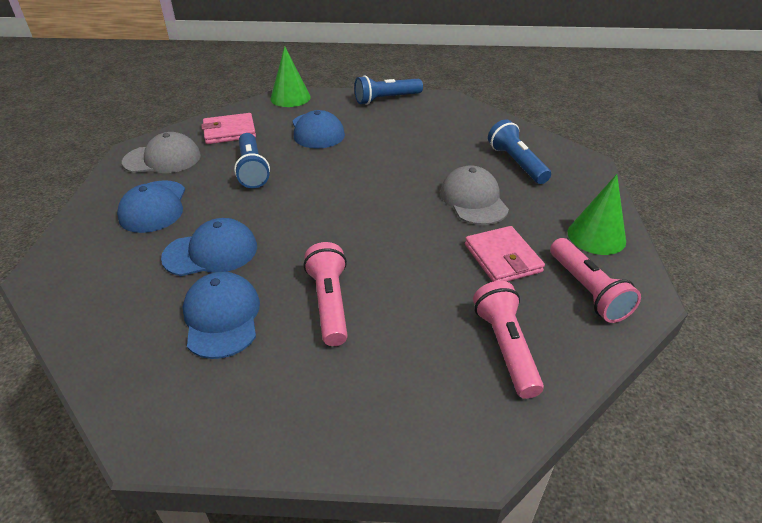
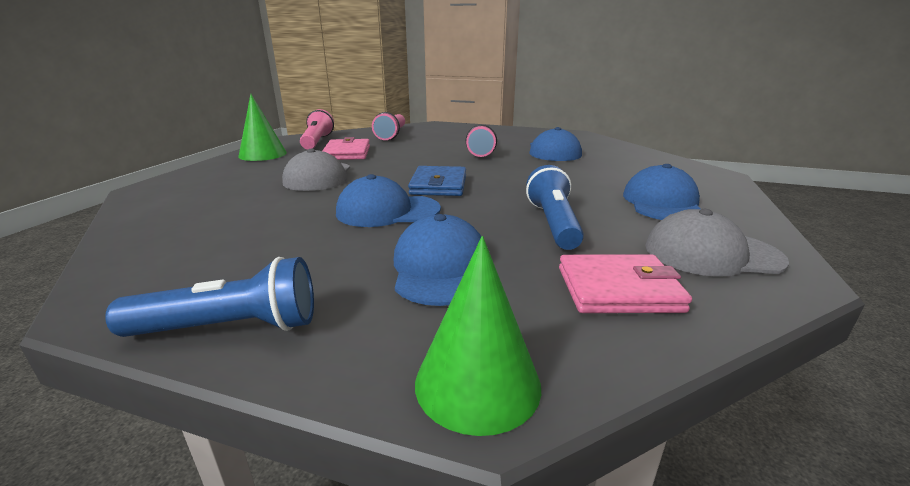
camera: 165 degrees left, 15 degrees down
(211, 252) = (575, 172): blue cap -> blue cap (387, 211)
(351, 204) = (439, 185): none -> blue wallet
(516, 163) = (220, 195): blue flashlight -> none

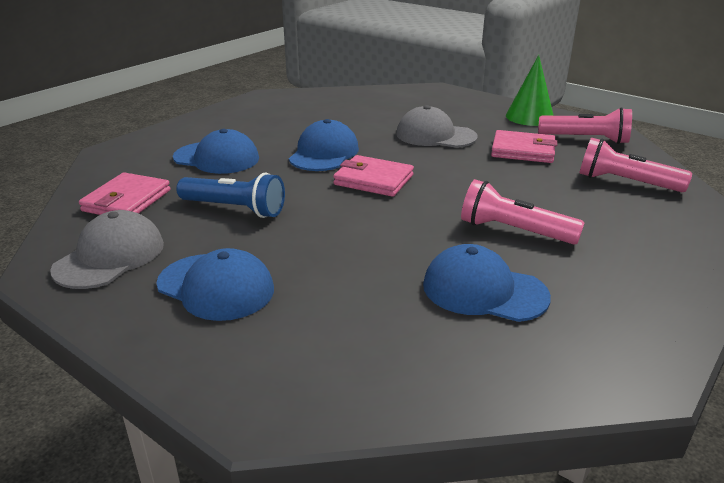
camera: 110 degrees right, 5 degrees up
(231, 327) = (217, 115): blue flashlight -> none
(439, 185) = (373, 180): blue wallet -> pink wallet
(477, 383) = (119, 151): green cone -> none

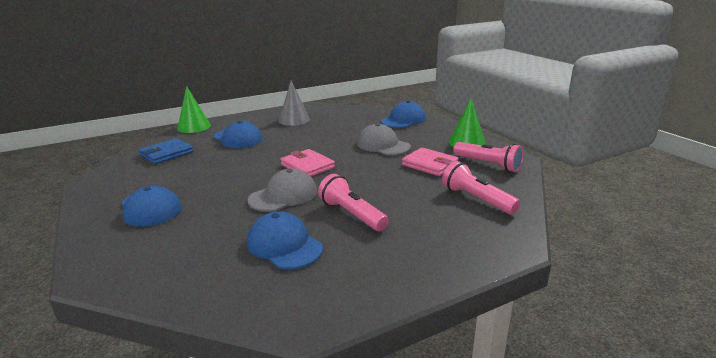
camera: 25 degrees right, 5 degrees down
(110, 256) = (124, 181): grey cap -> grey cap (283, 196)
(117, 152) = (194, 127): none -> green cone
(127, 201) = (166, 154): pink wallet -> blue wallet
(235, 209) = (211, 168): blue flashlight -> none
(267, 119) = (294, 120): none -> grey cone
(324, 153) = (299, 145): blue cap -> blue cap (403, 120)

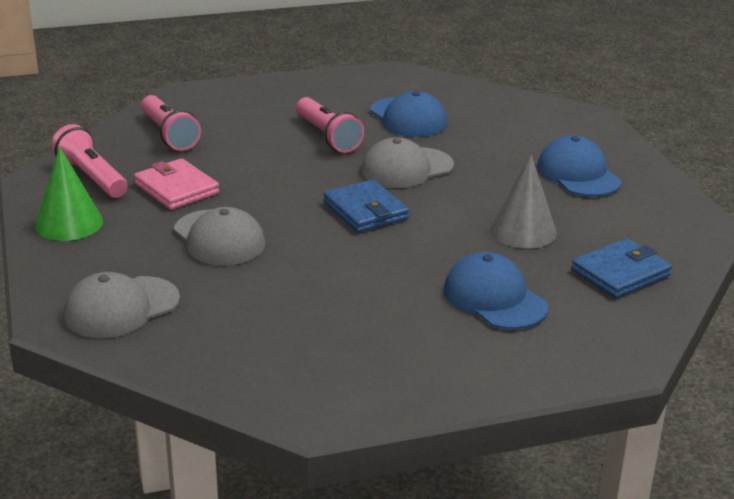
camera: 170 degrees left, 5 degrees up
(194, 127) = (611, 358): green cone -> none
(294, 120) = (370, 349): grey cone -> grey cone (523, 231)
(307, 166) = (365, 211): pink wallet -> blue wallet
(403, 120) = (121, 308): blue cap -> grey cap

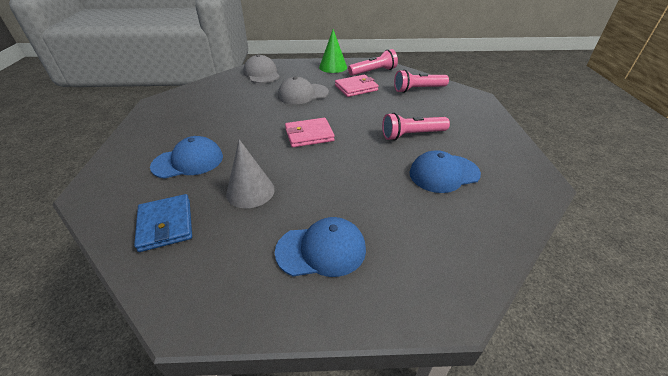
camera: 105 degrees right, 10 degrees up
(365, 211) = (309, 135): blue wallet -> pink wallet
(406, 168) = (359, 158): grey cap -> none

